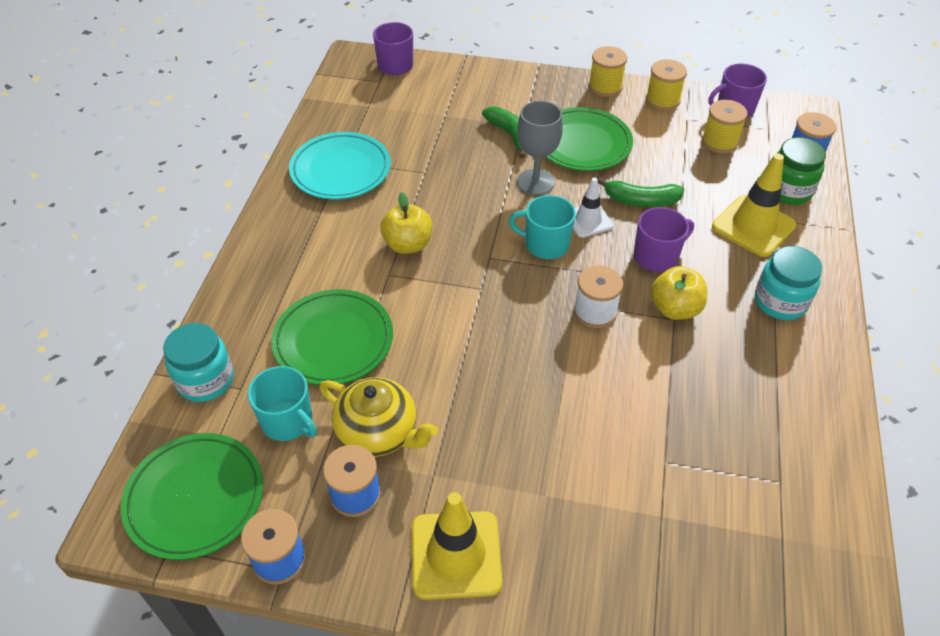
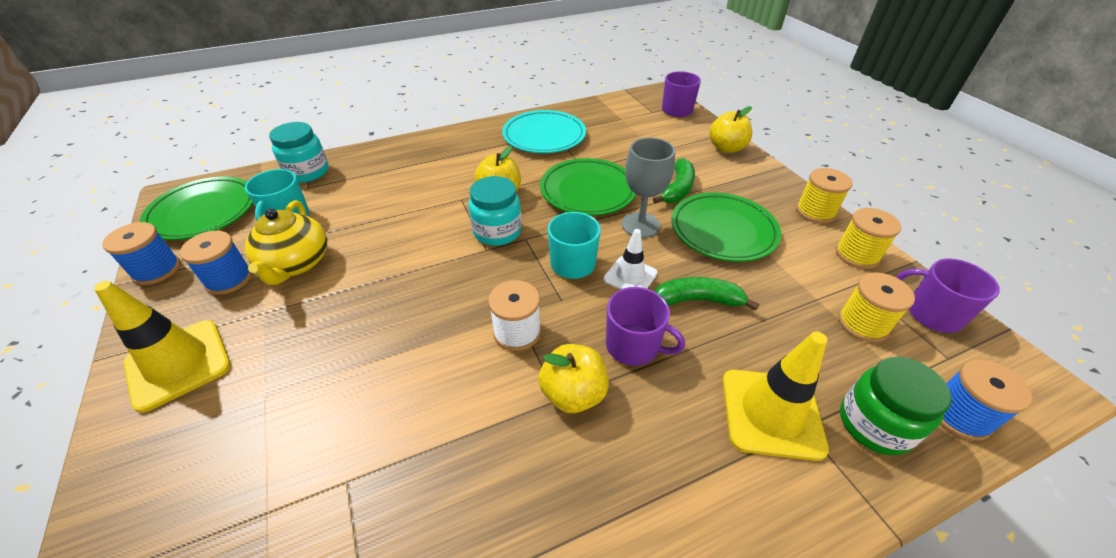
camera: 55 degrees right, 5 degrees down
(333, 341) = (375, 204): green plate -> green plate (588, 191)
(484, 76) = (726, 148): none -> yellow apple
(641, 200) = (698, 300): green banana -> green banana turned 120 degrees clockwise
(780, 302) = (675, 499): turquoise jar -> turquoise jar (497, 232)

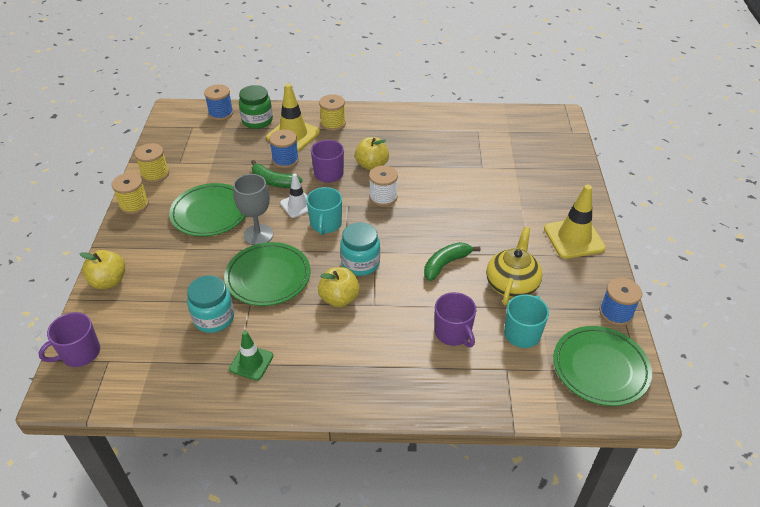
camera: 155 degrees left, 0 degrees up
(229, 279) = (558, 287): blue spool -> blue spool (285, 160)
(307, 172) = (508, 393): turquoise jar -> turquoise jar (214, 318)
(544, 136) = (251, 362): turquoise plate -> green traffic cone
(677, 189) = (199, 254): green banana -> green banana (446, 264)
(862, 324) = (207, 147): yellow spool -> yellow spool (333, 124)
(931, 314) = (168, 141): purple mug -> purple mug (453, 333)

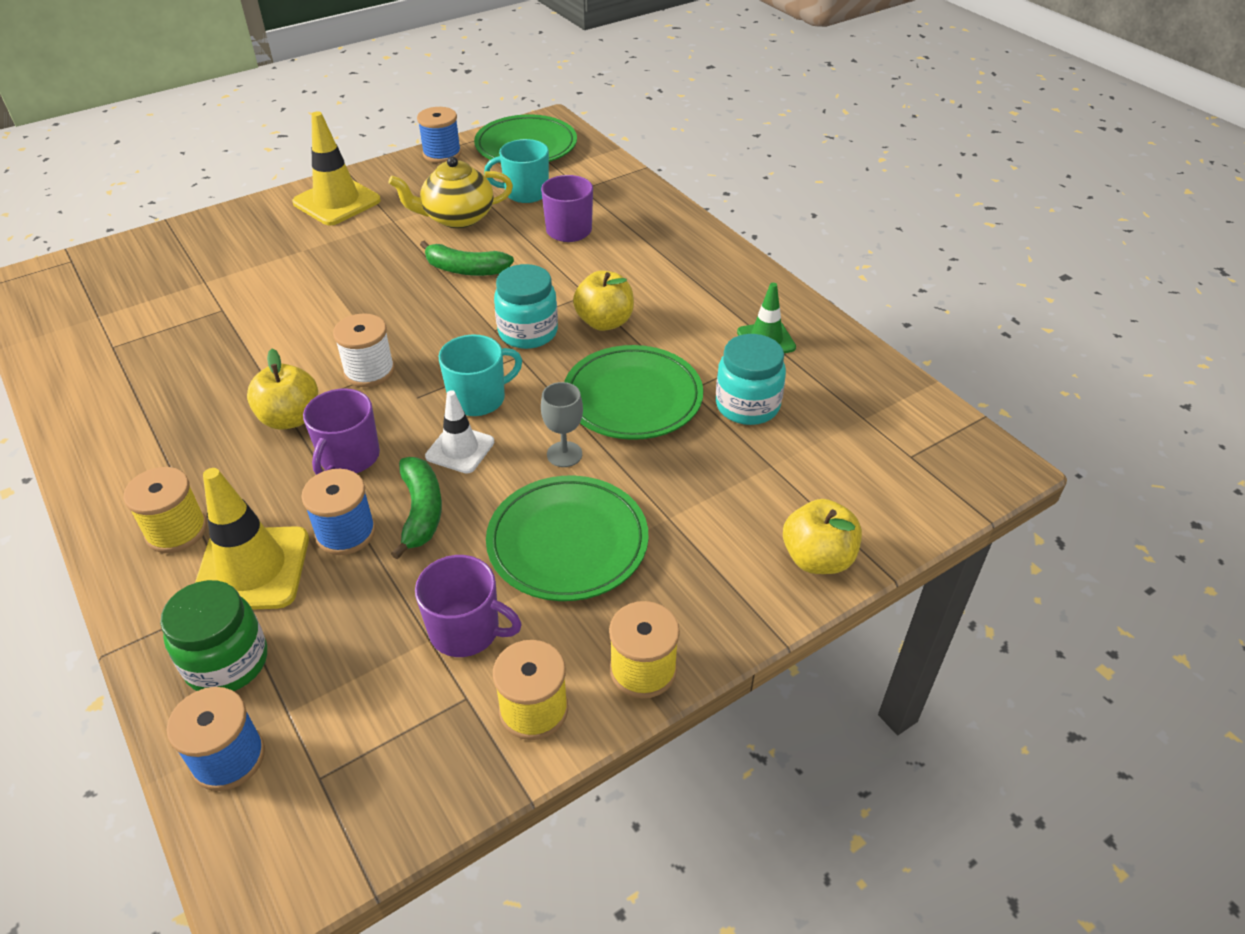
camera: 125 degrees left, 0 degrees up
(80, 353) = (937, 491): purple mug -> purple mug (466, 630)
(258, 235) = (564, 454): grey goblet -> grey goblet, size x0.65

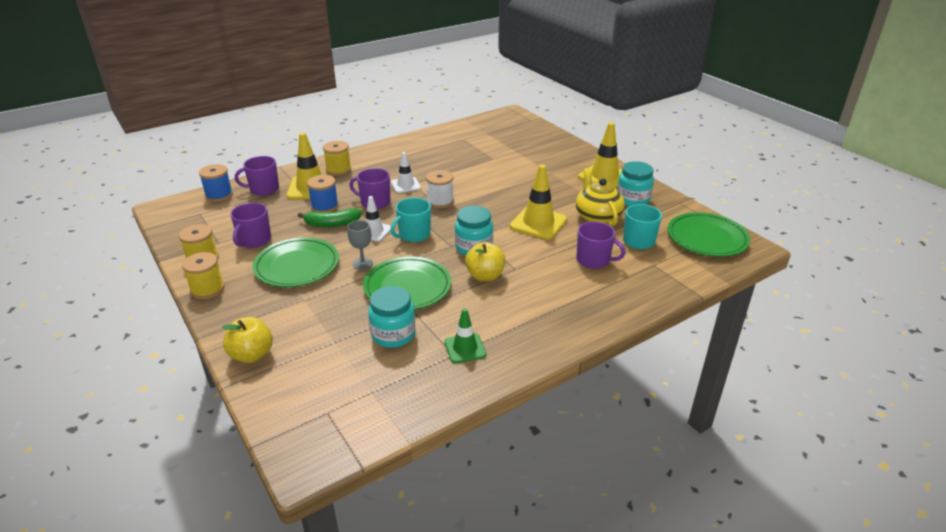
camera: 90 degrees right, 10 degrees down
(227, 662) = (263, 189): green jar -> purple mug
(290, 418) = (405, 185): yellow apple -> white traffic cone
(415, 185) = (633, 199): none -> turquoise jar
(442, 154) = (679, 206): blue spool -> none
(465, 269) = (538, 223): green banana -> yellow traffic cone
(478, 398) = (414, 234): turquoise mug -> turquoise mug turned 75 degrees clockwise

